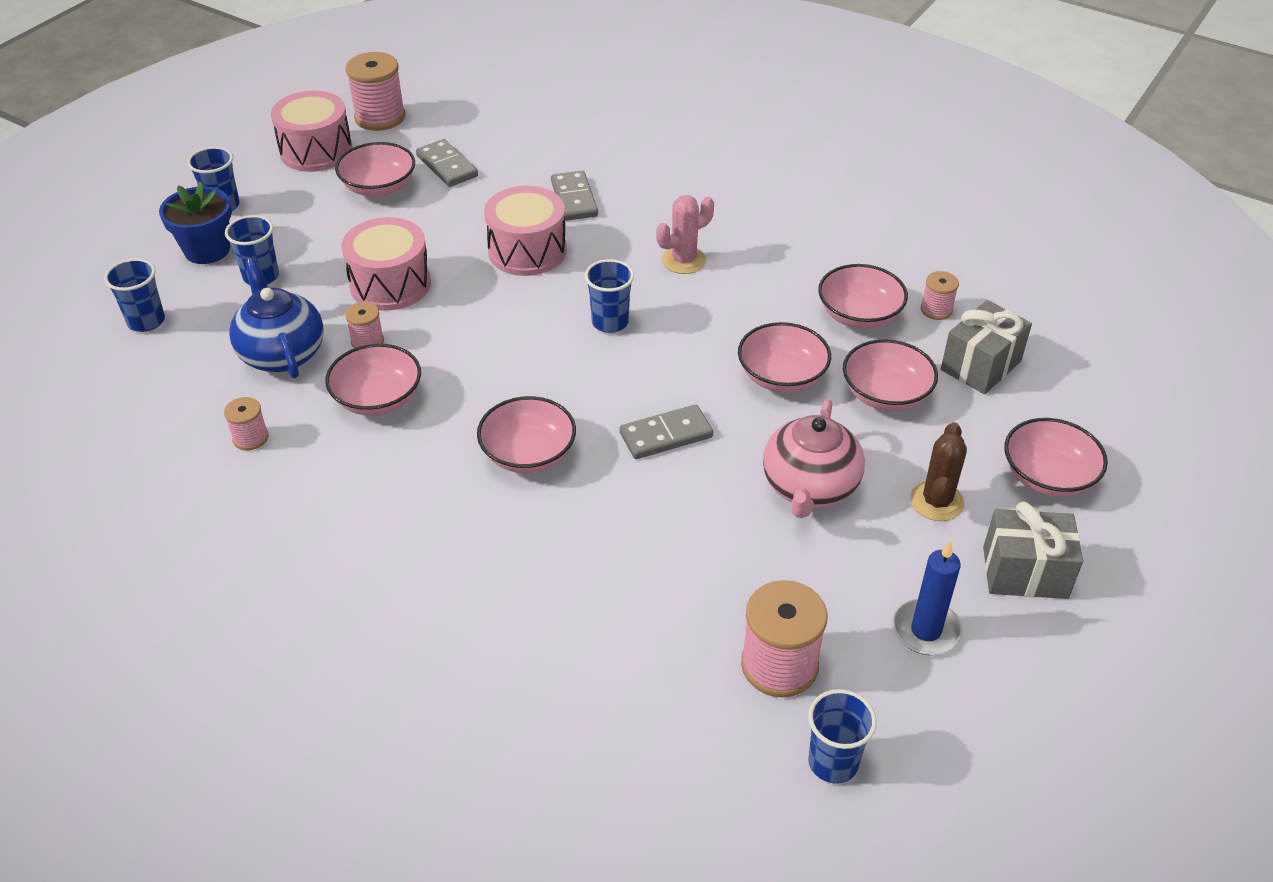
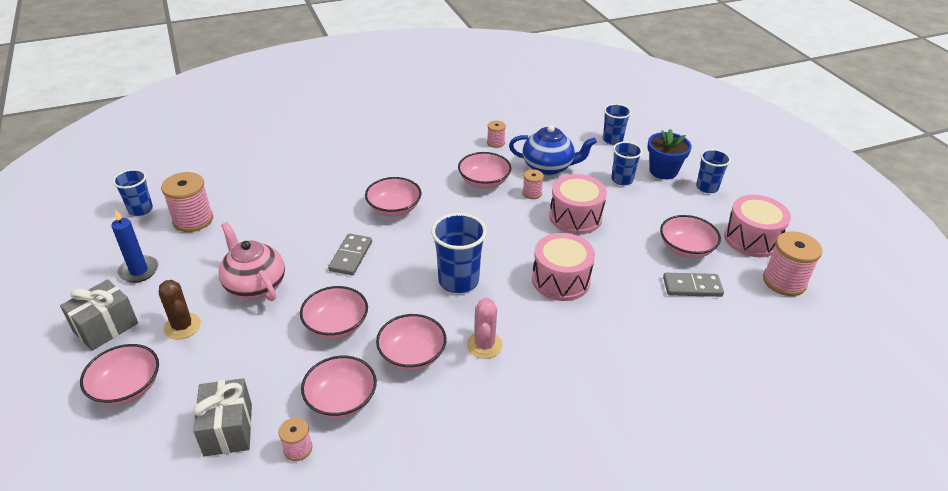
camera: 125 degrees right, 5 degrees down
(574, 199) = (603, 328): grey domino -> none
(610, 322) = (458, 281): blue cup -> blue cup, size x1.55
(885, 394) = (268, 361): pink bowl -> pink bowl (412, 355)

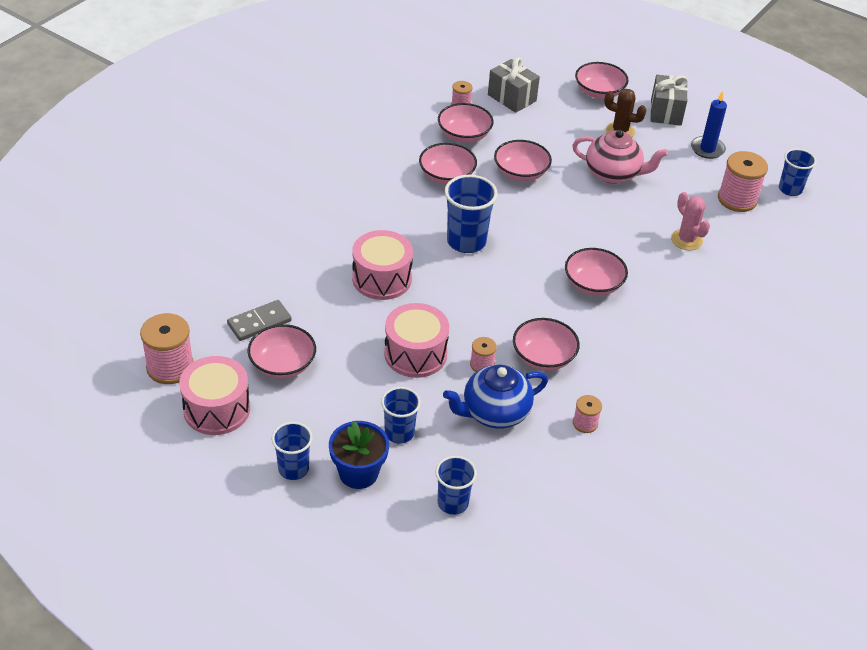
camera: 145 degrees right, 5 degrees up
(351, 256) = (574, 225): grey domino -> none
(484, 345) = (401, 202): pink cactus -> pink cactus (686, 240)

